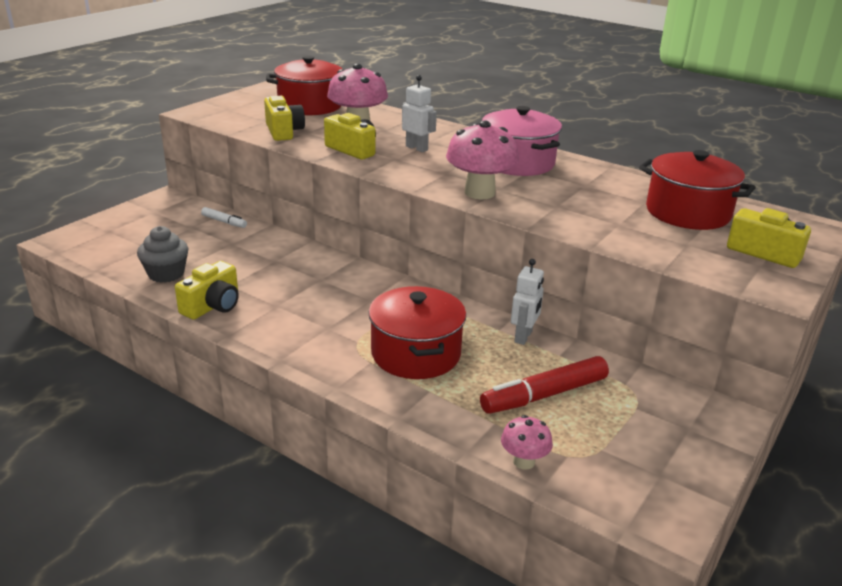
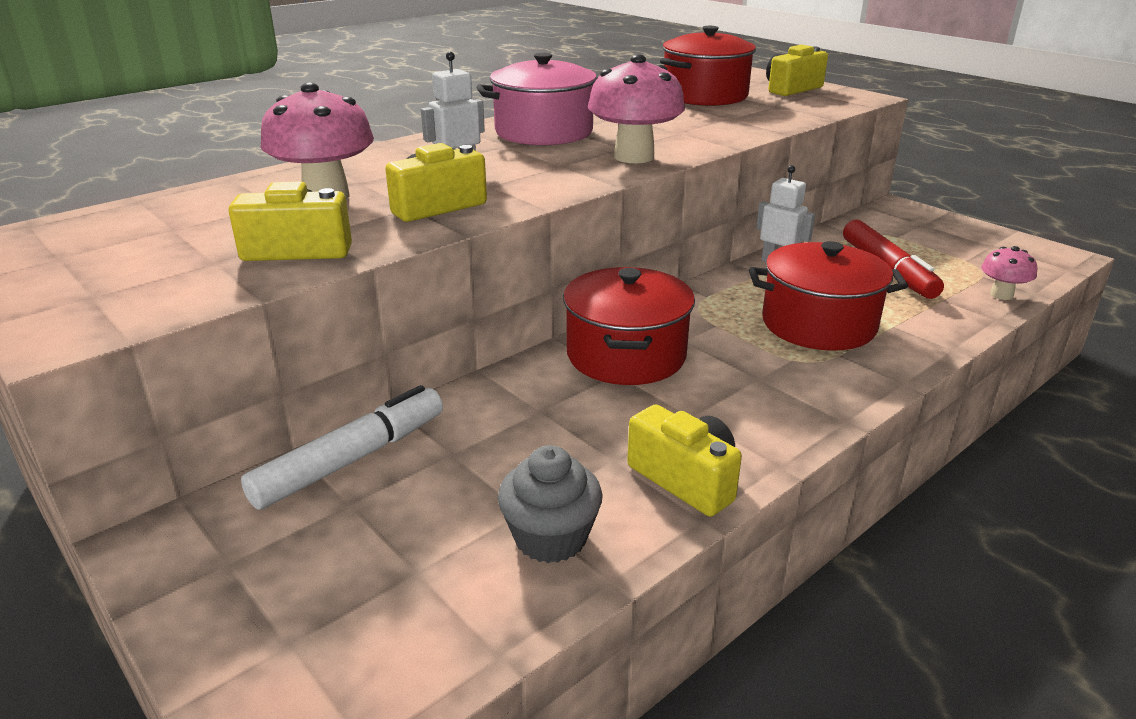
camera: 75 degrees left, 0 degrees up
(224, 222) = (351, 459): white marker -> white marker, size x1.91
(310, 106) = (174, 222): red pot -> red pot (626, 355)

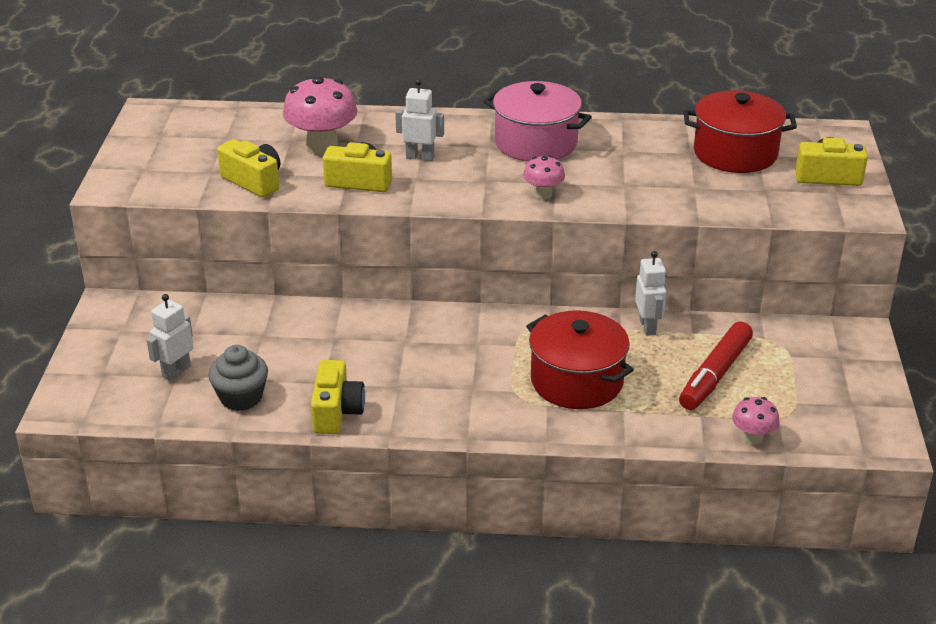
camera: 45 degrees right, 5 degrees up
(351, 459) = (220, 312): white marker -> none
(405, 564) = (176, 371): none -> white robot
(626, 355) = (429, 333): red pot -> none
(634, 157) = (543, 194): pink mushroom -> pink mushroom, size x0.54

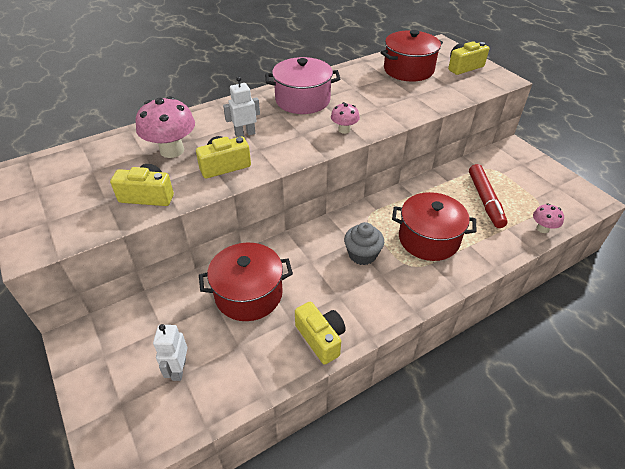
camera: 35 degrees left, 10 degrees up
(241, 397) = (246, 364): grey cupcake -> grey cupcake (362, 254)
(305, 341) = (248, 294): none -> red pot
(648, 327) = (425, 187): white robot -> none

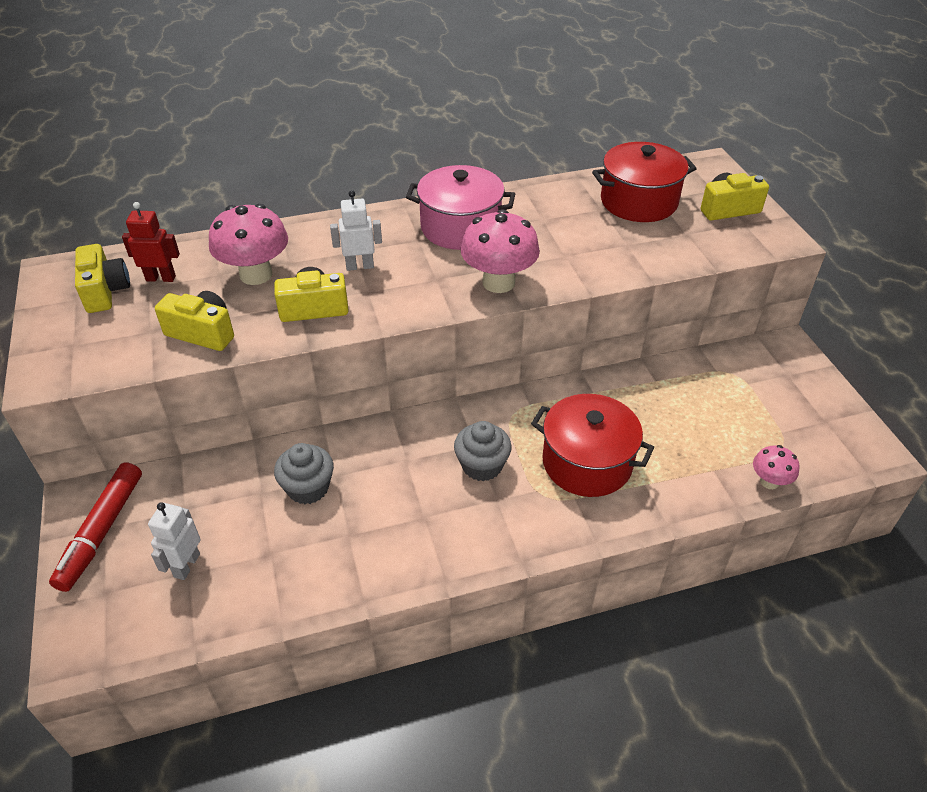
camera: 15 degrees right, 0 degrees up
(100, 164) = (161, 278): none -> red robot
(248, 294) = (308, 488): red pot -> grey cupcake
(321, 338) = (378, 568): yellow camera -> yellow camera (105, 291)
(344, 130) = (498, 282): pink mushroom -> pink mushroom, size x1.86
(485, 200) = (699, 421): red marker -> red marker (101, 531)

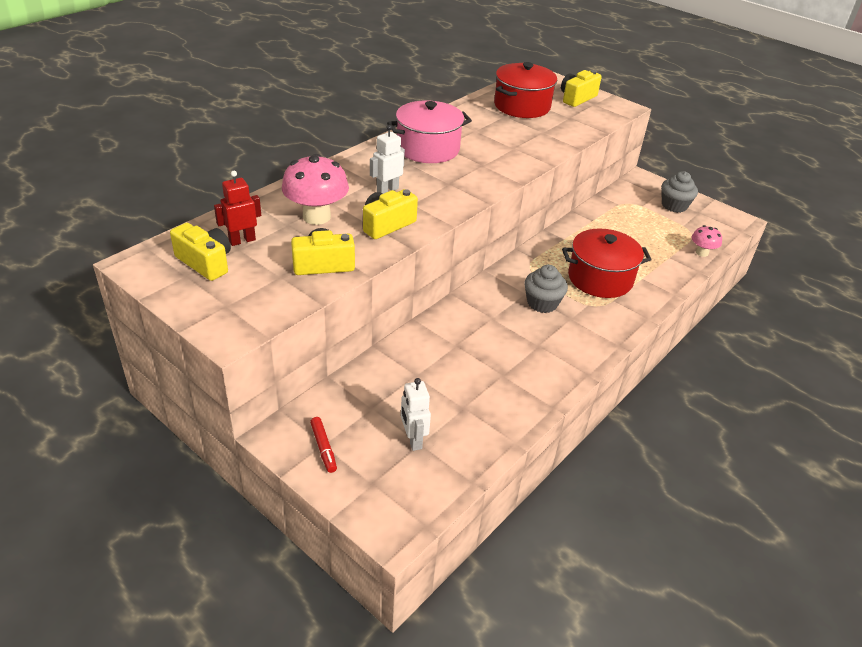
camera: 35 degrees left, 5 degrees down
(101, 531) = (323, 448): red marker -> red marker, size x0.52
(308, 488) = (445, 359): grey cupcake -> grey cupcake (674, 206)
(498, 282) = (491, 174): pink mushroom -> none

